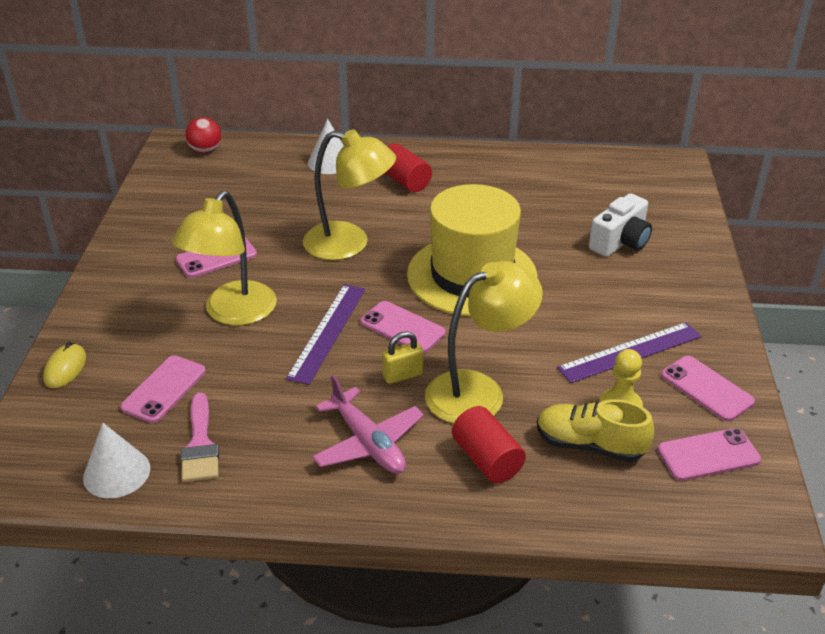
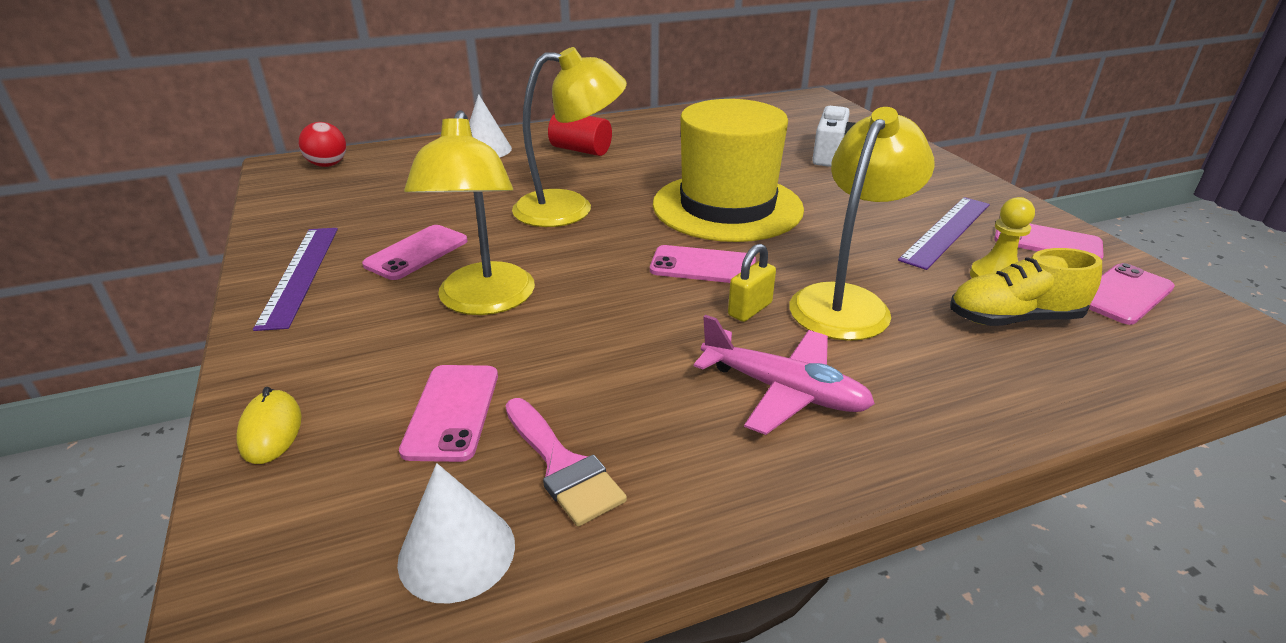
camera: 25 degrees left, 5 degrees down
(327, 332) = (621, 291): purple ruler -> purple ruler (300, 274)
(487, 459) = (932, 365): red cylinder -> none

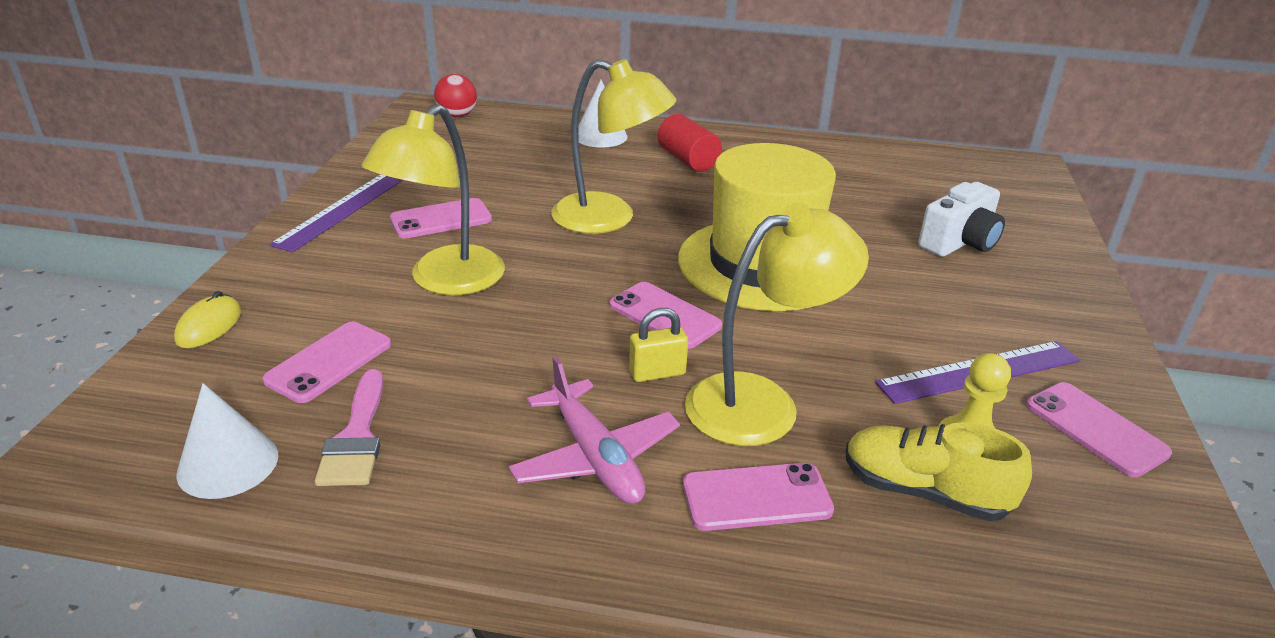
camera: 30 degrees right, 0 degrees up
(1123, 294) = (1109, 523): pink phone -> pink phone (756, 497)

